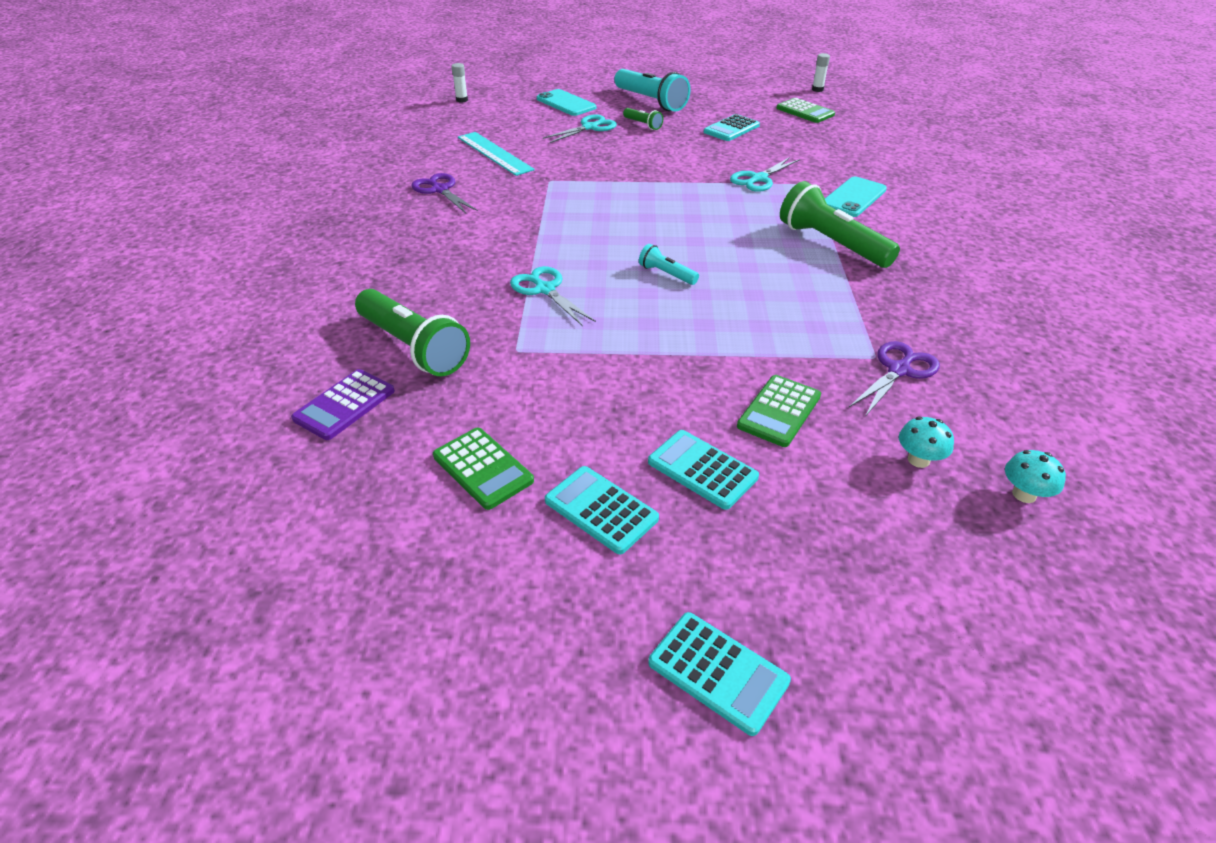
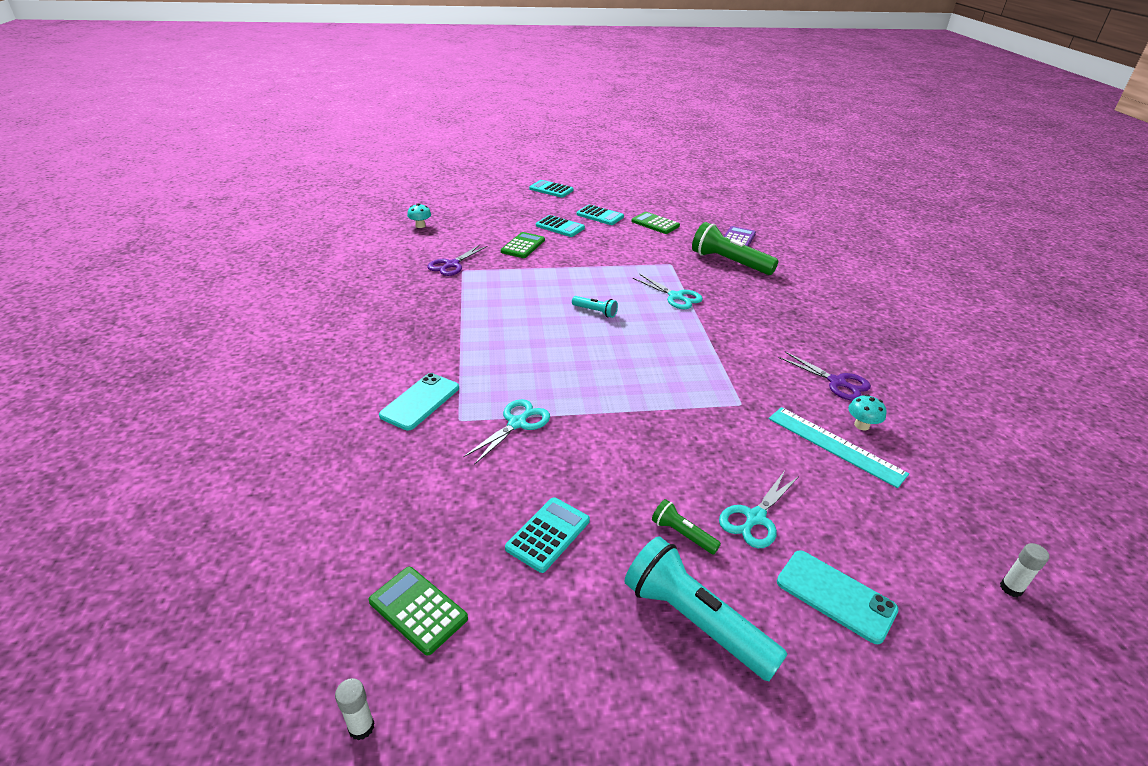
camera: 170 degrees right, 5 degrees down
(831, 243) = (462, 345): green flashlight -> none
(918, 460) = (461, 233): turquoise mushroom -> turquoise mushroom (861, 425)

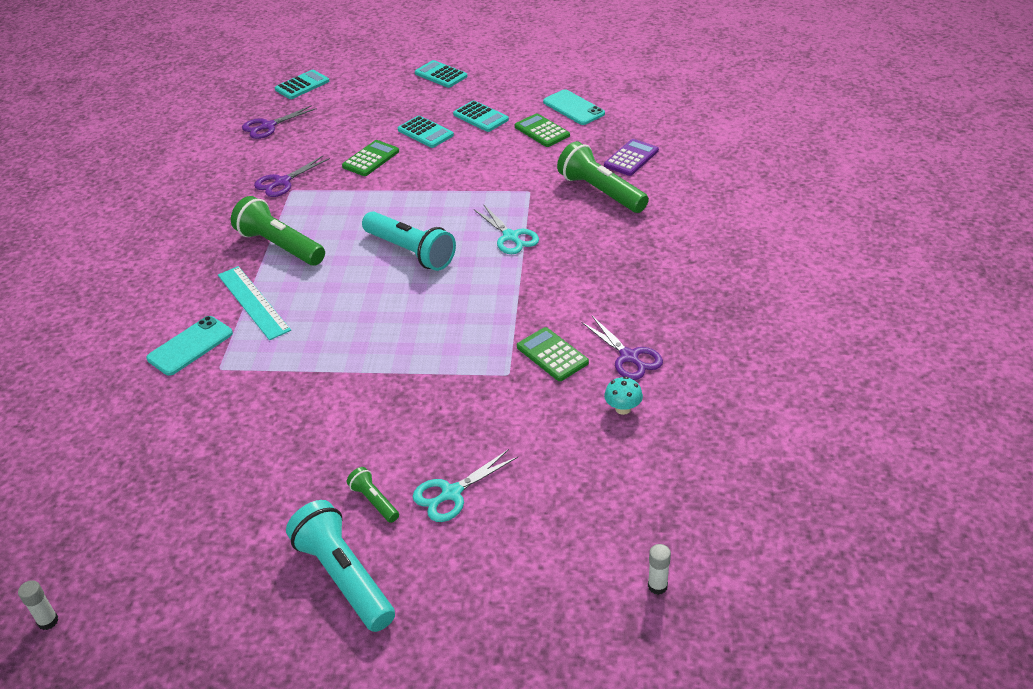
camera: 15 degrees right, 5 degrees up
(418, 610) = (119, 540): green calculator -> green calculator (552, 355)
(420, 225) = (268, 126): turquoise mushroom -> purple scissors
(472, 313) = (280, 246): none -> green flashlight
(517, 423) = (272, 377): turquoise scissors -> none
(548, 534) = (253, 488): turquoise calculator -> turquoise calculator (302, 85)
(595, 312) = (410, 252): turquoise flashlight -> turquoise flashlight, size x2.06
(835, 445) = (579, 428): turquoise ruler -> turquoise ruler (253, 302)
(835, 595) = (483, 572): turquoise phone -> turquoise phone (573, 108)

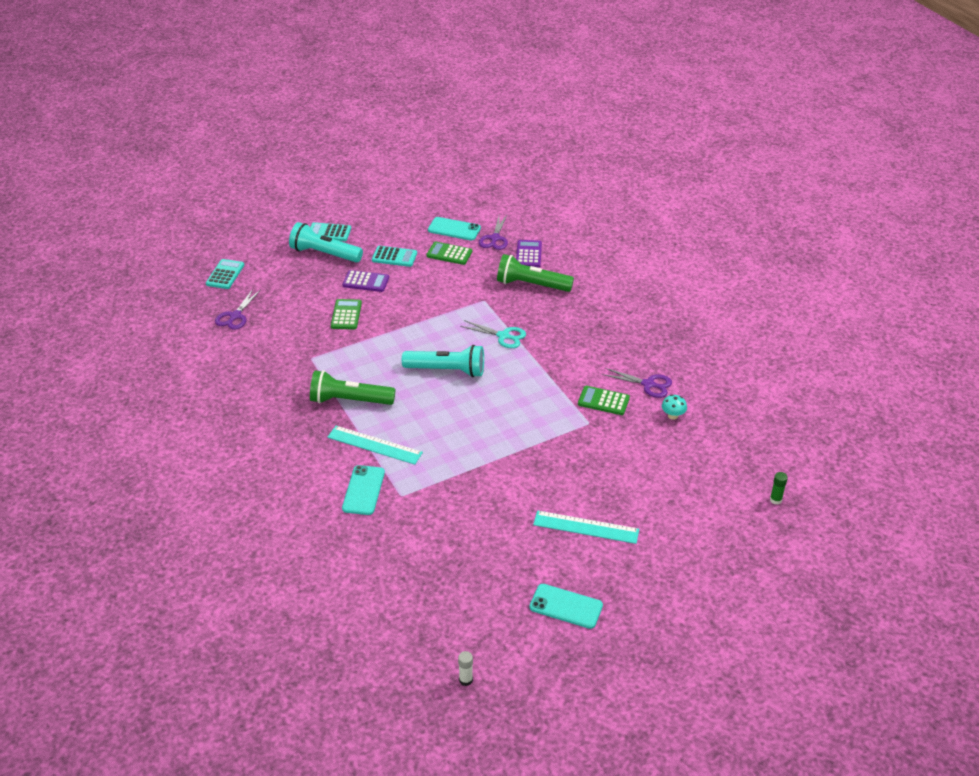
camera: 35 degrees left, 0 degrees up
(247, 591) = (566, 606): none -> turquoise phone
(282, 182) = (297, 354): purple scissors -> purple scissors (495, 238)
(344, 577) = (612, 573): turquoise flashlight -> turquoise flashlight (324, 254)
(374, 501) = (586, 527): green flashlight -> turquoise ruler
(425, 132) = (366, 281): turquoise calculator -> purple calculator
(451, 493) = (625, 503): turquoise scissors -> none
(657, 586) = (775, 500): white glue stick -> green glue stick

